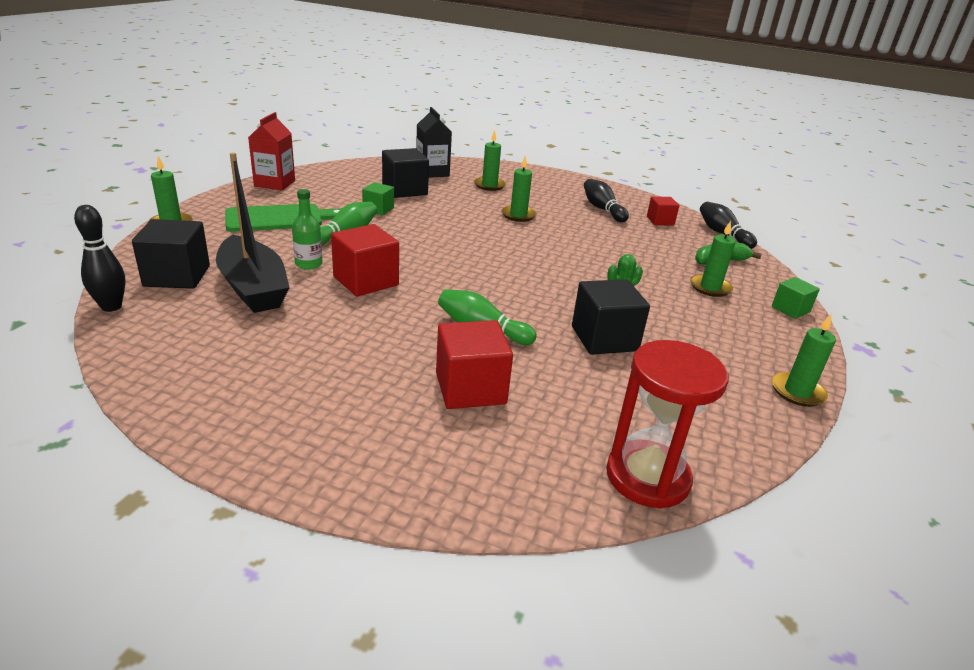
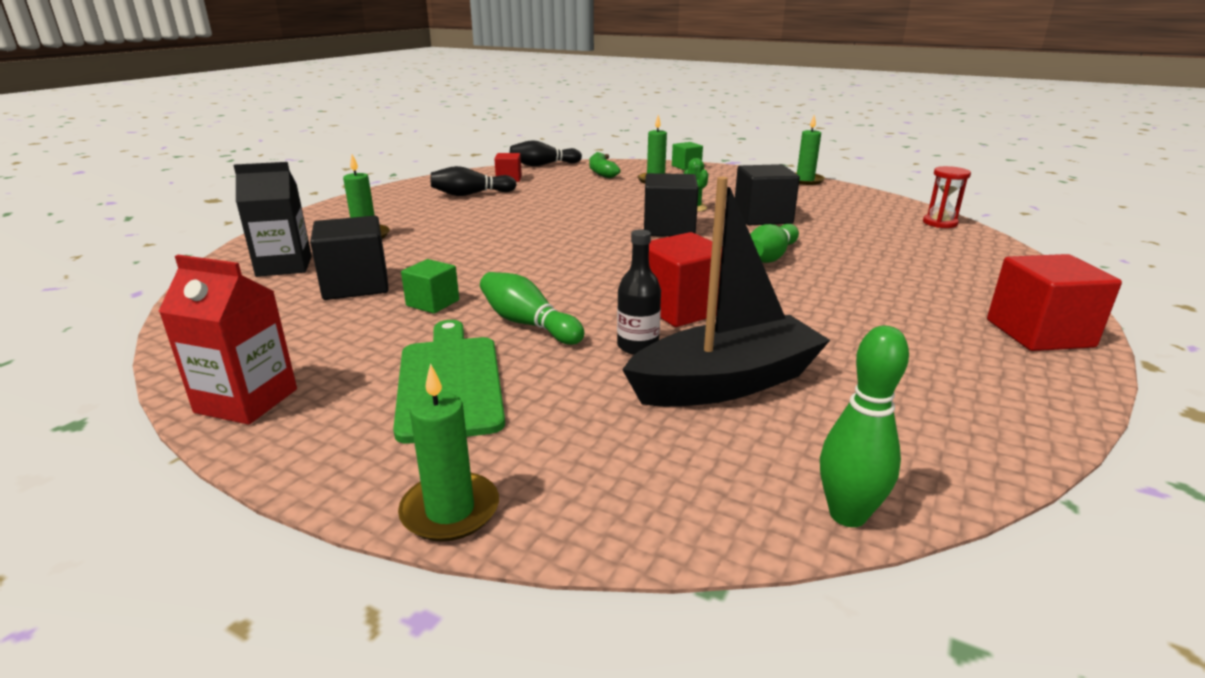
camera: 80 degrees left, 5 degrees down
(111, 307) = (847, 515): black bowling pin -> green bowling pin
(177, 276) = (706, 460): black cube -> black cube (668, 229)
(308, 264) = (637, 346): green bottle -> black bottle
(470, 388) = (878, 265): red cube -> red cube (1039, 333)
(518, 215) = (479, 228): green candle -> none
(647, 477) = (940, 223): red hourglass -> red hourglass, size x0.56

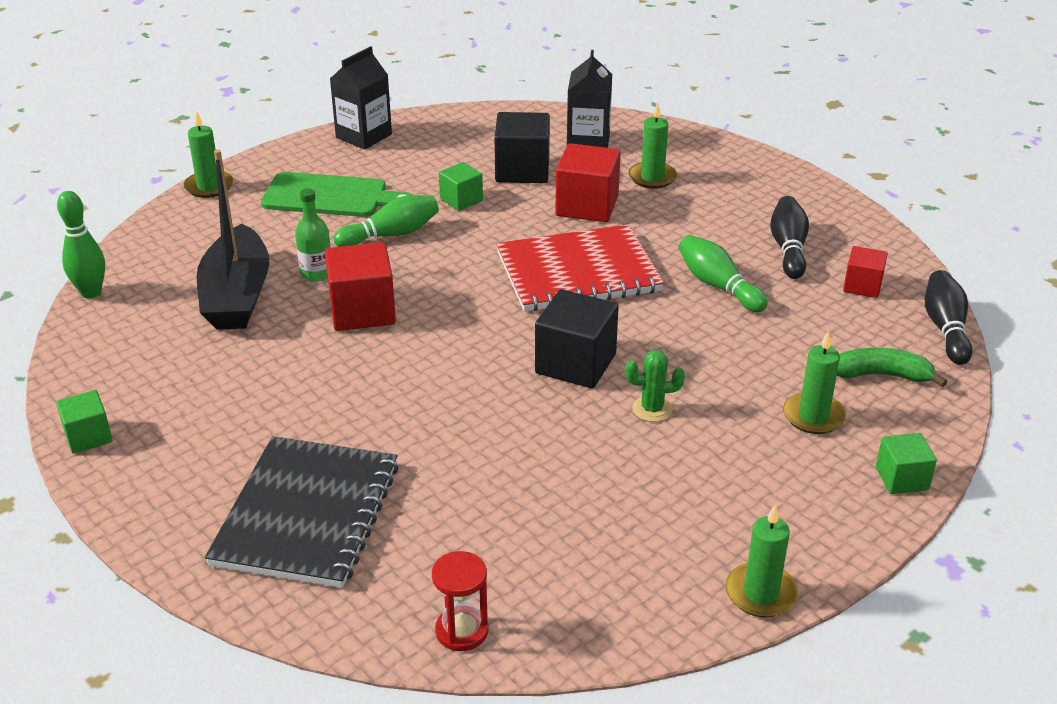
camera: 110 degrees right, 10 degrees up
(246, 401) = (364, 136): red carton -> black carton
(545, 242) = (578, 272): none -> red notebook
(637, 346) = (316, 273): black bottle -> green bottle
(762, 217) = (579, 456): black cube -> none
(770, 256) = (442, 407): green bowling pin -> green bowling pin (718, 286)
(942, 274) = (307, 514): none -> black notebook
(1039, 333) = (153, 496): red cube -> red cube (587, 206)
(1051, 393) = (88, 436): none -> green cube

